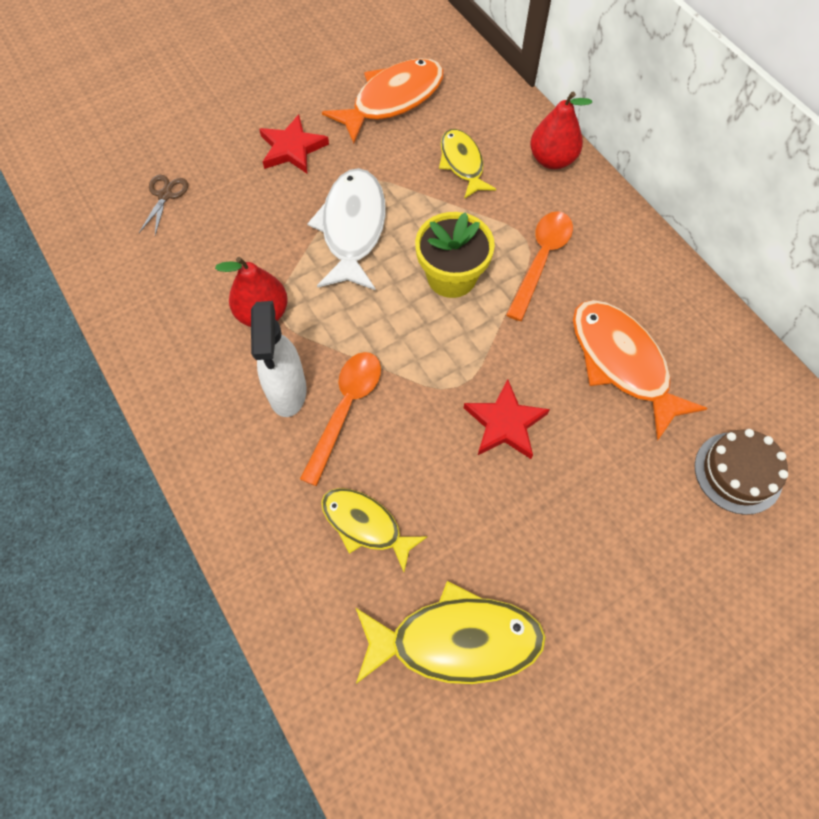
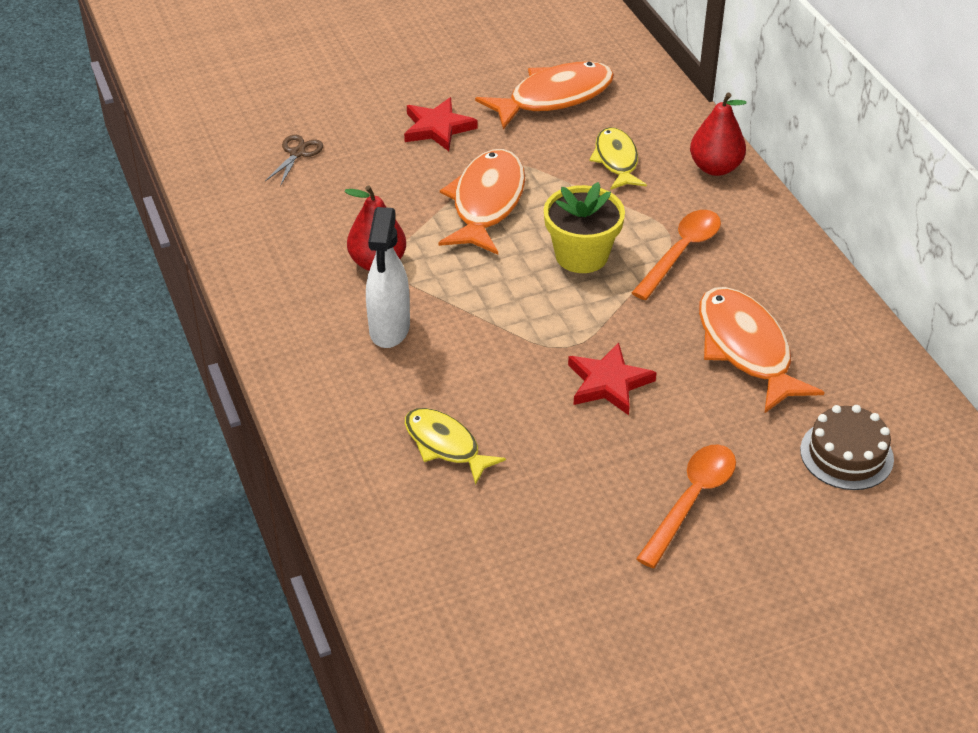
camera: 10 degrees right, 20 degrees down
(345, 409) = (445, 351): orange spoon -> orange spoon (691, 500)
(352, 228) = (486, 203): white fish -> orange fish
(456, 640) = (516, 547): yellow fish -> none

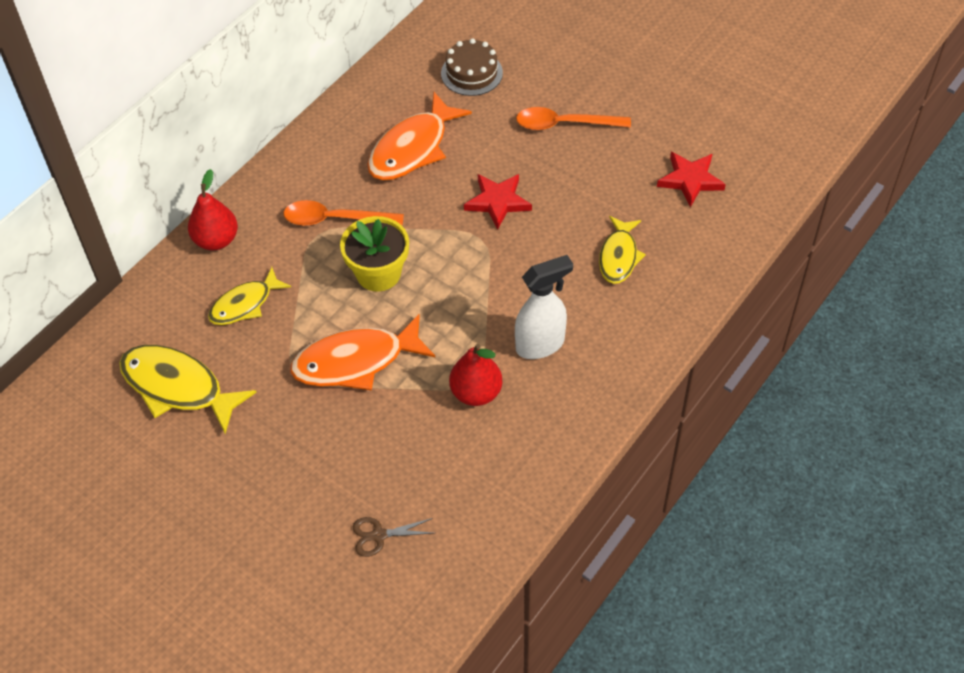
camera: 120 degrees left, 10 degrees up
(437, 128) = (275, 449): red star -> red star (690, 180)
(554, 97) = (178, 387): orange fish -> yellow fish

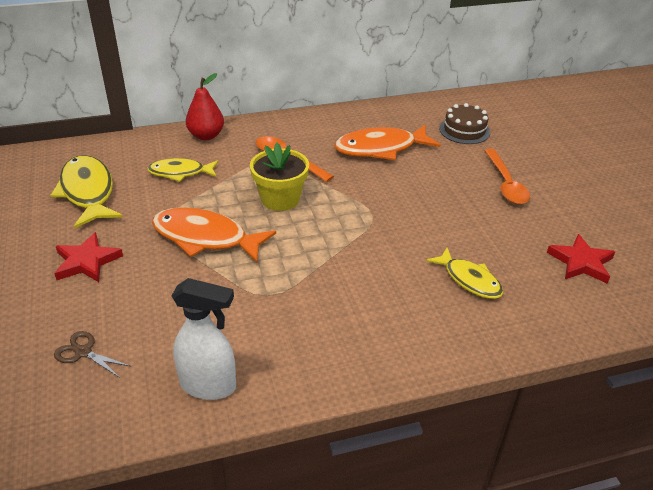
camera: 35 degrees right, 15 degrees down
(476, 393) = (262, 304): red pear -> none
(497, 202) = (408, 202): red star -> red star (87, 261)
(540, 344) = (345, 302): white spray bottle -> white spray bottle (209, 386)
(564, 124) = (505, 183): orange spoon -> orange spoon turned 135 degrees counterclockwise
(619, 256) = (469, 280): yellow fish -> yellow fish turned 90 degrees counterclockwise

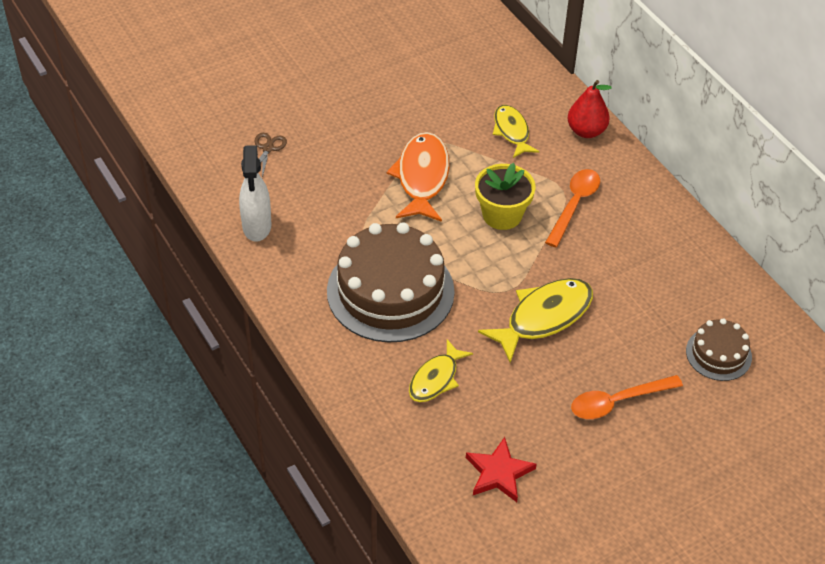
camera: 75 degrees right, 10 degrees up
(87, 261) = (363, 114): red star -> none
(88, 192) = (454, 81): yellow fish -> yellow fish (544, 317)
(350, 289) = (390, 291): none -> brown cake
(380, 148) = (635, 279): orange fish -> none

